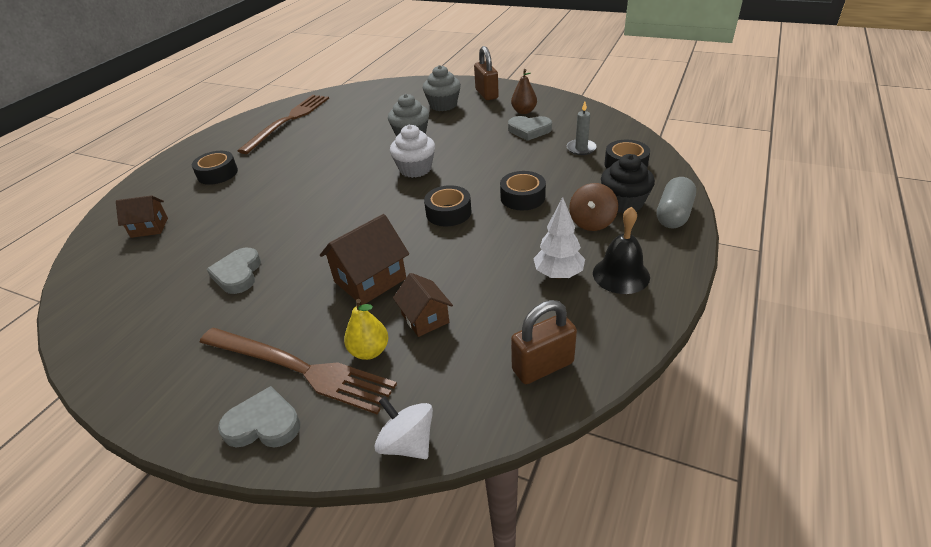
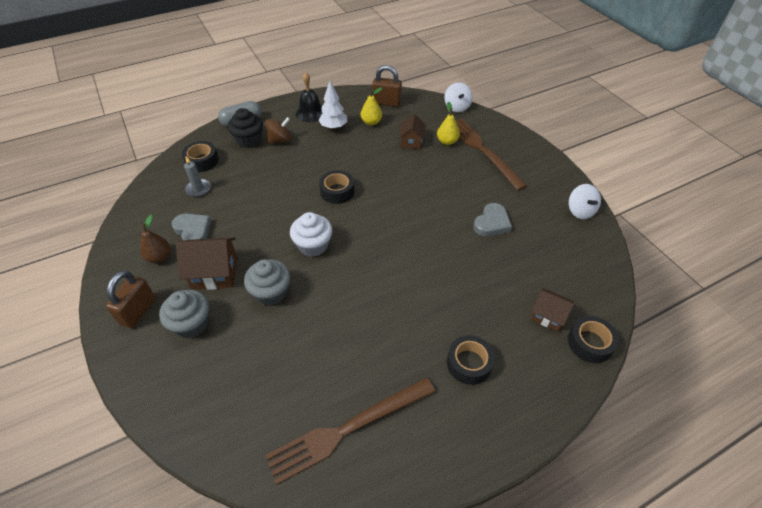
camera: 145 degrees left, 10 degrees up
(107, 352) = (580, 211): none -> white spinning top
(263, 424) = (507, 138): grey heart -> none
(370, 280) = (420, 174): brown house -> brown house (214, 273)
(519, 313) = (371, 122): none -> yellow pear
(522, 197) = (286, 175): black tape -> black tape (589, 343)

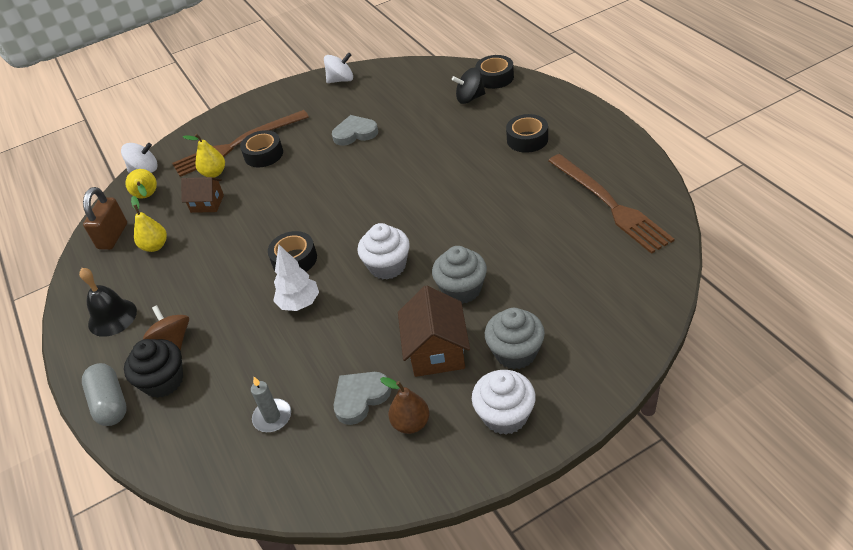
camera: 85 degrees left, 5 degrees down
(138, 311) = (505, 416): brown padlock -> white cupcake
(202, 161) = (204, 432): black tape -> black tape (264, 154)
(333, 127) = (156, 284): white tree -> white tree (299, 303)
(425, 112) = (147, 197): none -> yellow pear
(492, 223) = (355, 133): grey heart -> grey heart turned 45 degrees counterclockwise
(548, 316) = (470, 98): brown house -> black spinning top

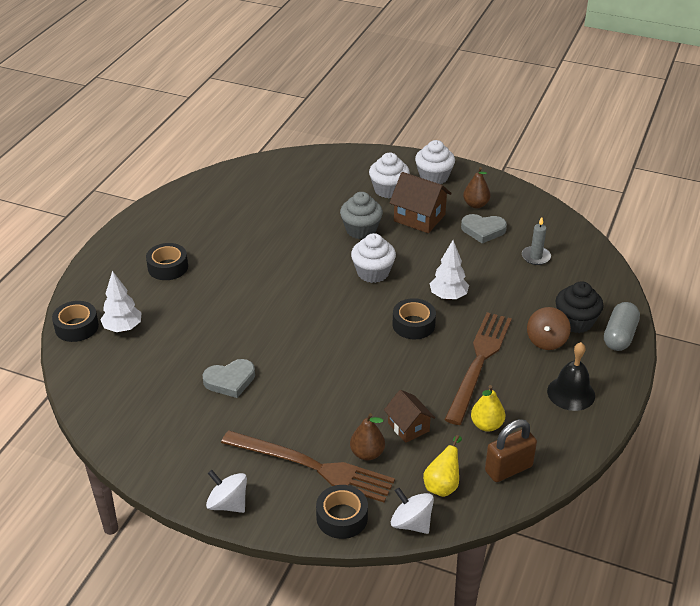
camera: 135 degrees left, 5 degrees down
(214, 173) = (367, 453): yellow pear -> brown pear
(264, 154) = (310, 432): black tape -> black tape (342, 517)
(341, 80) = (141, 449): white spinning top -> white spinning top (228, 504)
(355, 133) = (230, 380): grey heart -> grey heart turned 60 degrees counterclockwise
(436, 351) = (419, 218): brown house -> brown house turned 75 degrees clockwise
(470, 98) = (123, 328): black spinning top -> white tree
(515, 353) = (388, 190): grey cupcake -> white cupcake
(610, 204) = (221, 201): brown fork -> brown fork (479, 363)

